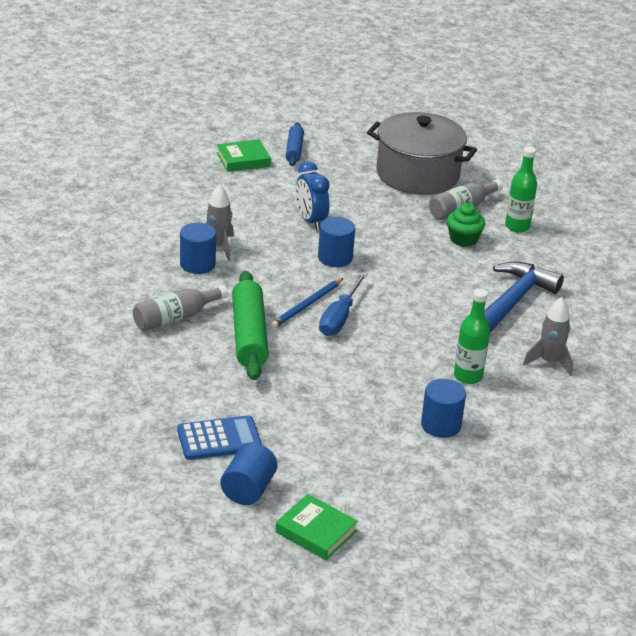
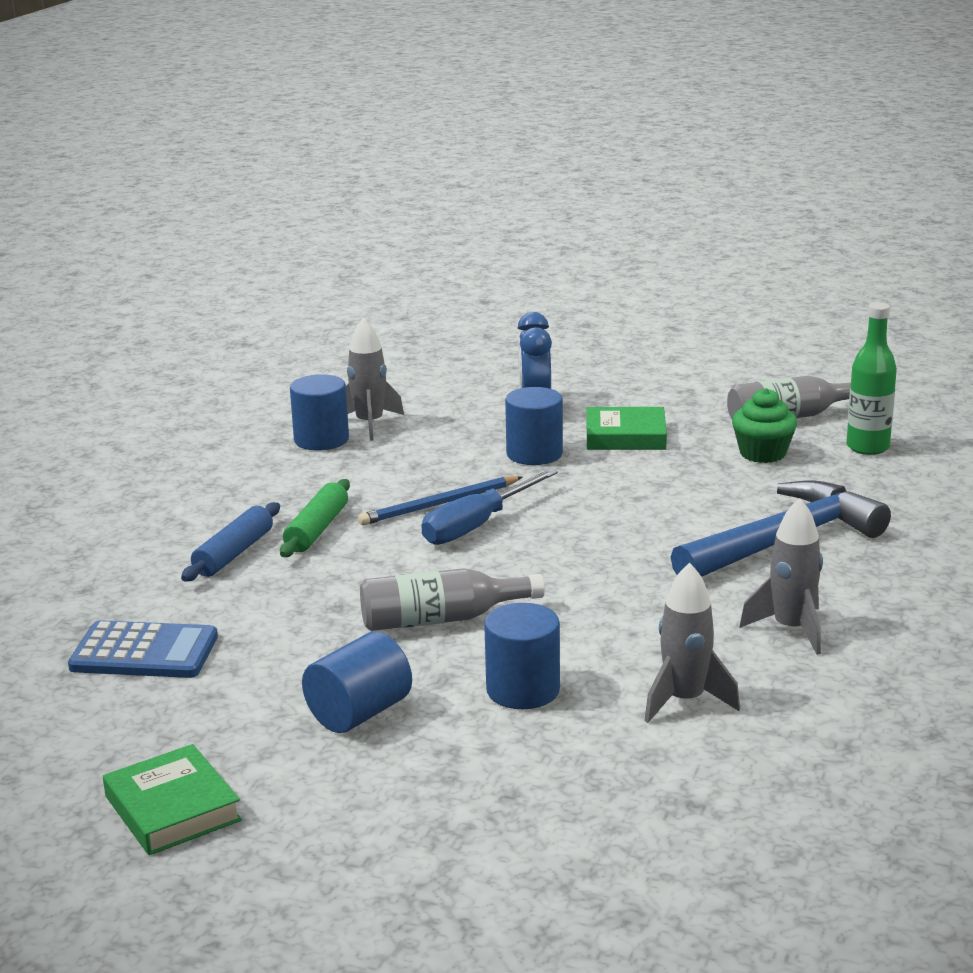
camera: 25 degrees right, 10 degrees down
(176, 318) = (230, 496): grey bottle -> grey bottle (441, 619)
(243, 159) = (496, 335): green book -> green book (625, 436)
(248, 489) = (122, 728): blue cylinder -> blue cylinder (359, 713)
(249, 335) = (317, 529): green rolling pin -> green rolling pin, size x0.58
(294, 150) = (581, 331): blue rolling pin -> blue rolling pin (234, 553)
(417, 174) = (748, 373): grey pot -> none
(468, 376) = (627, 629): green bottle -> none
(524, 416) = (685, 701): none -> grey rocket

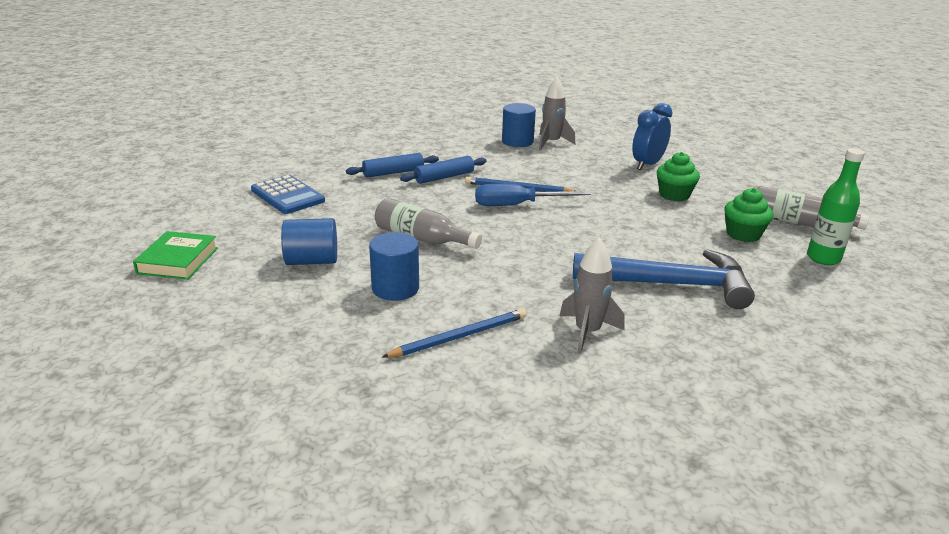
camera: 40 degrees right, 5 degrees up
(317, 529) = (444, 177): green rolling pin -> blue rolling pin
(534, 454) = (608, 185): blue cylinder -> none
(625, 436) = (674, 195): green book -> green cupcake
(685, 701) = (460, 336): grey rocket -> blue pencil

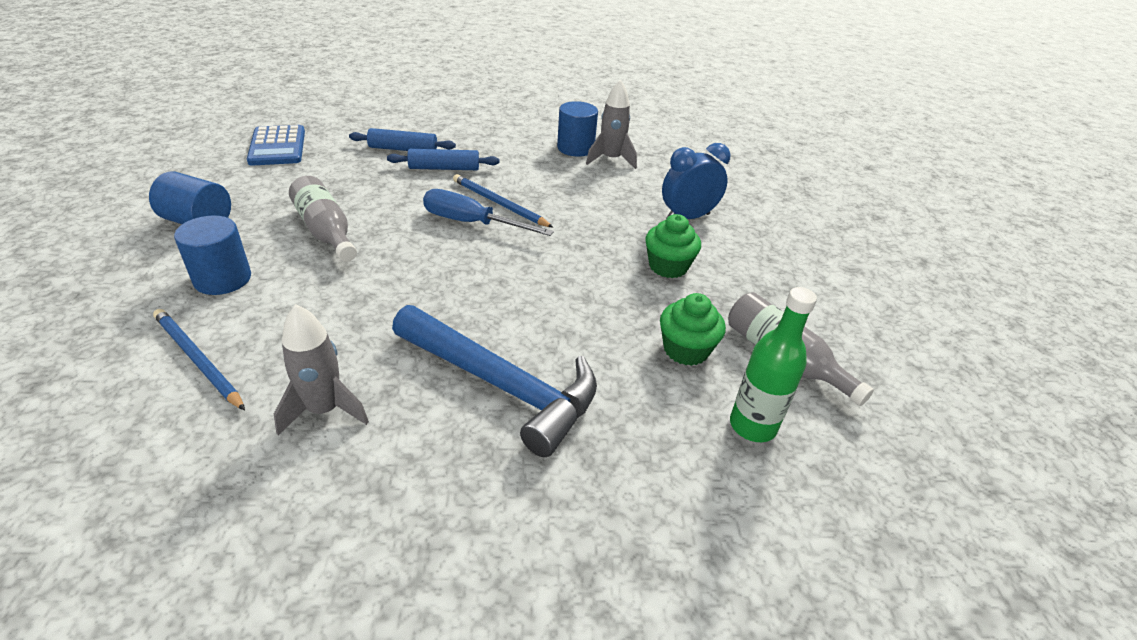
camera: 25 degrees right, 10 degrees up
(178, 260) = (101, 185): green book -> none
(460, 336) = (197, 360): blue pencil -> blue pencil turned 135 degrees counterclockwise

